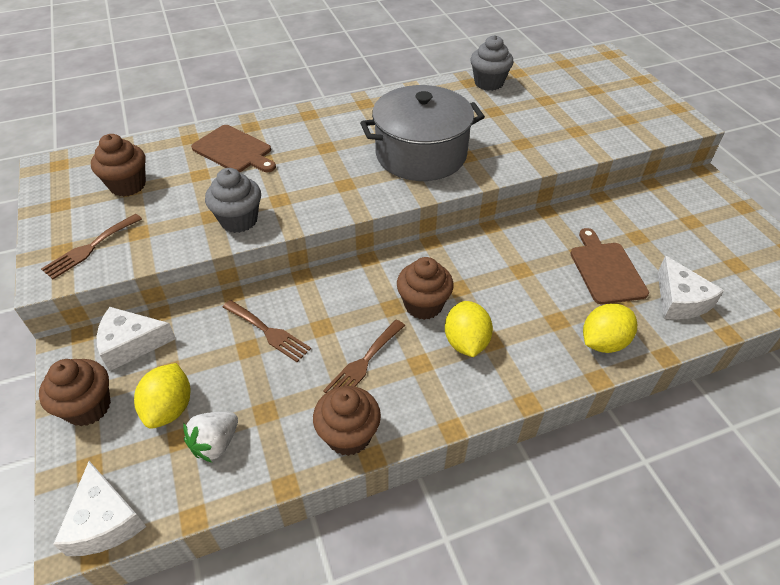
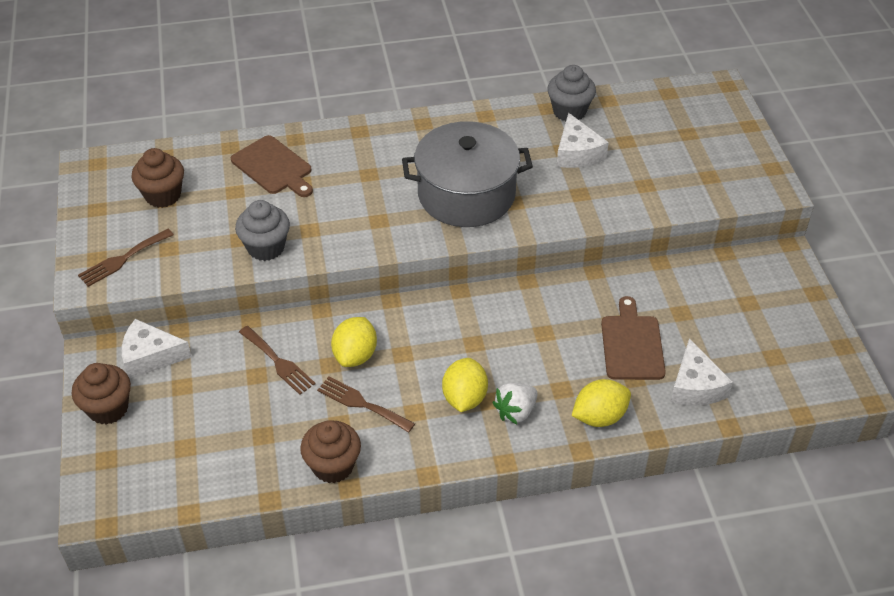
camera: 10 degrees right, 0 degrees up
(105, 521) = (116, 504): white cheese -> white cheese (577, 153)
(169, 408) = (179, 420): yellow lemon -> yellow lemon (355, 355)
(215, 443) = (215, 456): white strawberry -> white strawberry (515, 411)
(363, 362) = (362, 404): brown fork -> brown fork turned 75 degrees clockwise
(423, 305) = (433, 356): brown cupcake -> none

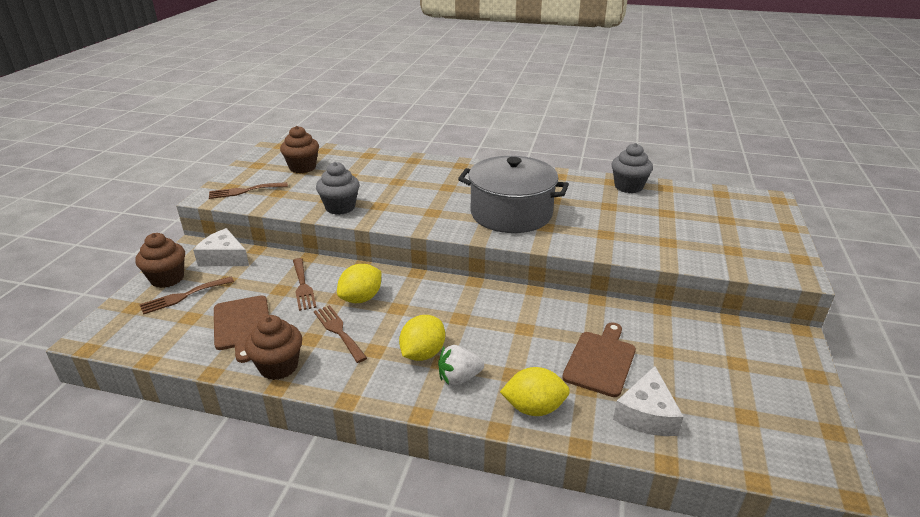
camera: 25 degrees right, 15 degrees down
(151, 424) = (183, 296): none -> brown fork
(274, 167) = (386, 170): brown cutting board -> brown cutting board (242, 325)
(577, 153) = (619, 210): white cheese -> none

